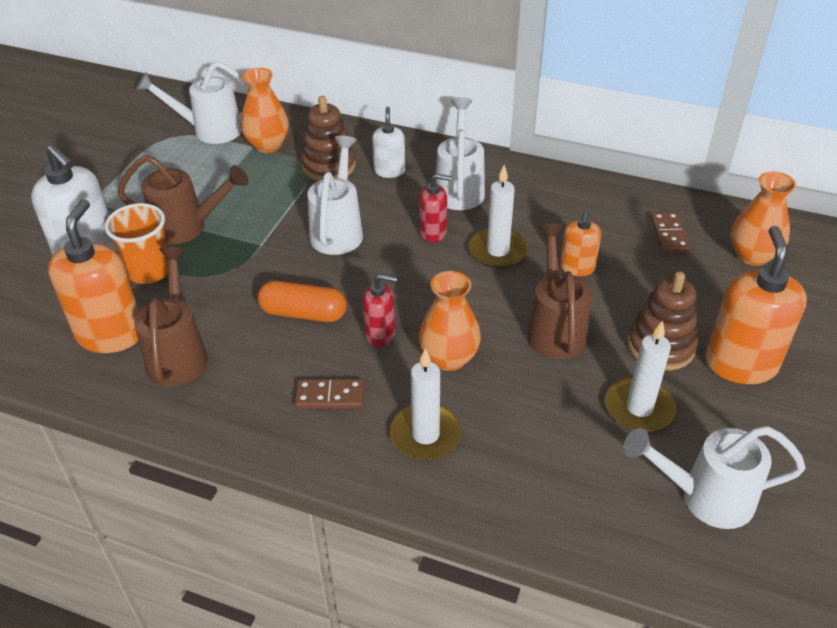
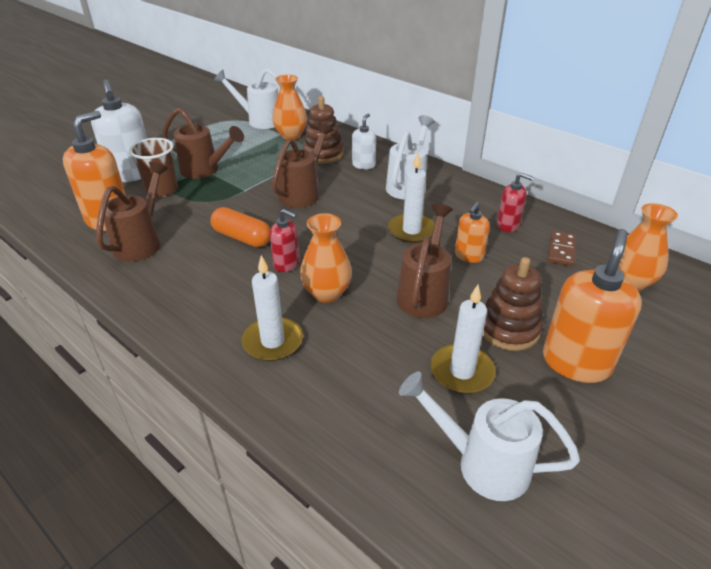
camera: 20 degrees right, 5 degrees down
(149, 271) = (162, 190): orange cup -> brown cup
(330, 396) = (222, 295): brown domino -> none
(338, 230) = (303, 192): white watering can -> brown watering can
(433, 232) = (370, 208): red soap dispenser -> red soap dispenser (508, 225)

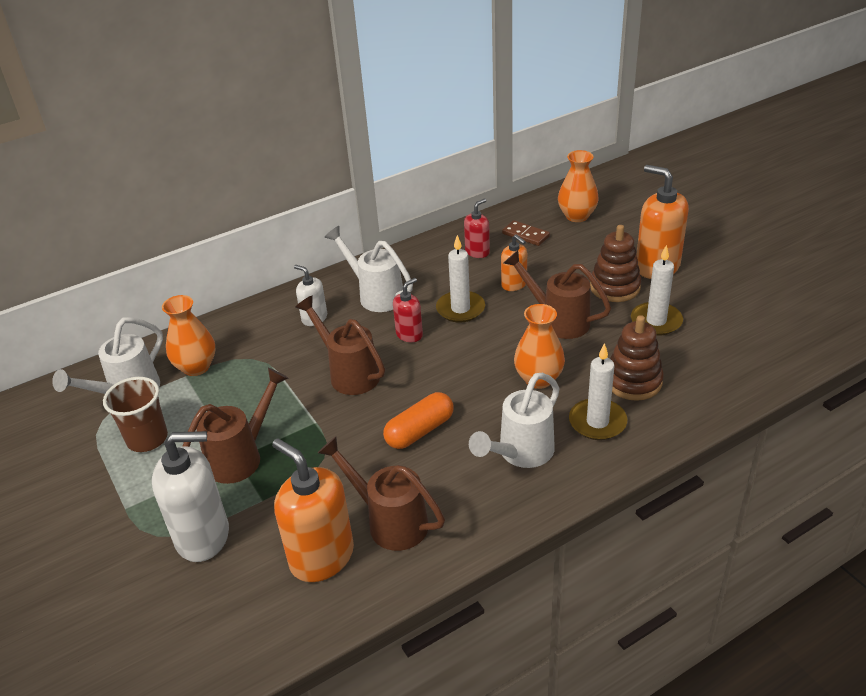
camera: 70 degrees left, 0 degrees up
(162, 190) = (269, 502): brown cup -> brown cup (147, 439)
(287, 264) = (482, 401): red soap dispenser -> red soap dispenser (409, 334)
(323, 154) = (267, 345): brown stacking toy -> brown stacking toy (633, 381)
(481, 463) = (742, 332): white watering can -> white watering can (520, 454)

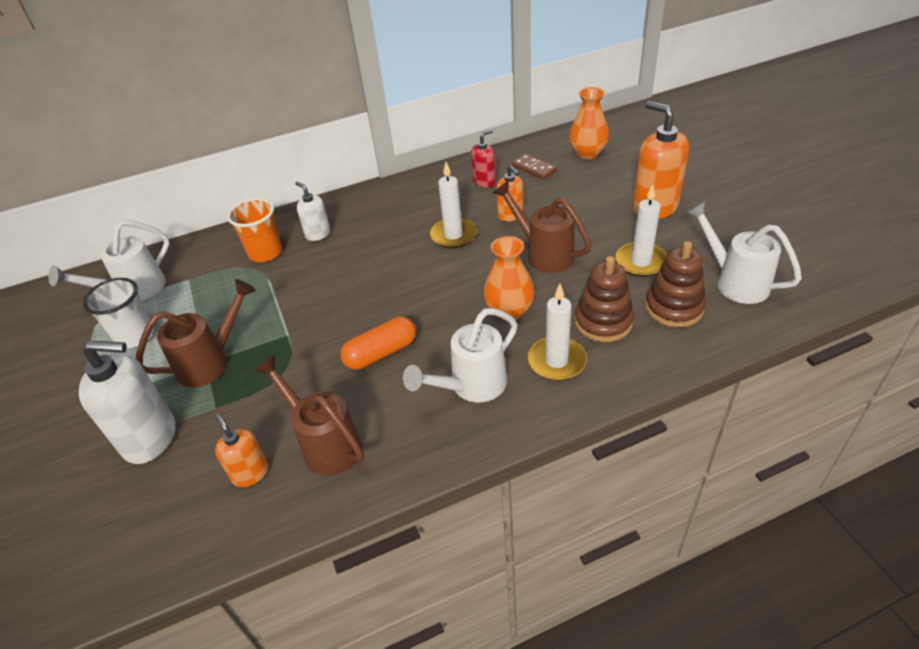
camera: 10 degrees right, 5 degrees up
(147, 439) = (135, 336): brown cup -> white cup
(196, 367) = (200, 271): orange vase -> none
(262, 341) = (265, 252): none -> orange cup
(321, 557) = (250, 473): orange soap dispenser -> orange soap dispenser, size x0.55
(348, 373) = (332, 289): brown watering can -> none
(375, 295) = (379, 216): white watering can -> white watering can (734, 281)
(409, 334) = (399, 256): red soap dispenser -> none
(615, 287) = (607, 225): brown stacking toy -> brown stacking toy (674, 307)

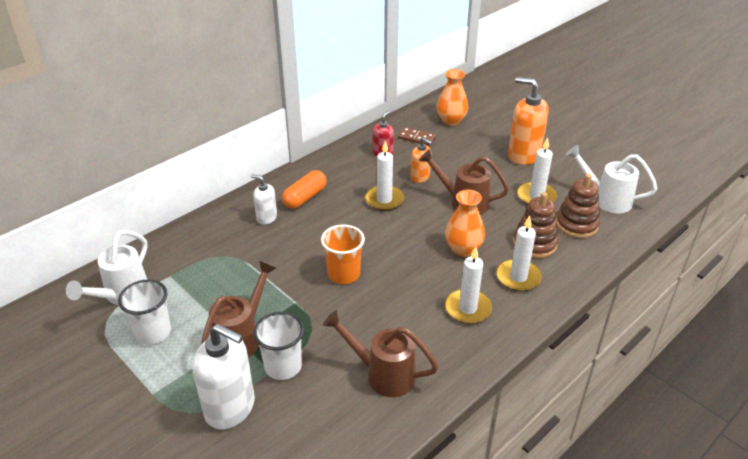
camera: 25 degrees left, 5 degrees down
(151, 438) = (230, 408): white soap dispenser -> white soap dispenser turned 45 degrees clockwise
(229, 405) = (283, 366): none -> white cup
(250, 473) = (336, 410): orange soap dispenser -> none
(265, 252) = (228, 241): orange cup -> orange cup (344, 274)
(381, 353) = (383, 299): orange capsule -> orange capsule (305, 197)
(471, 386) = (468, 308): white watering can -> white candle

